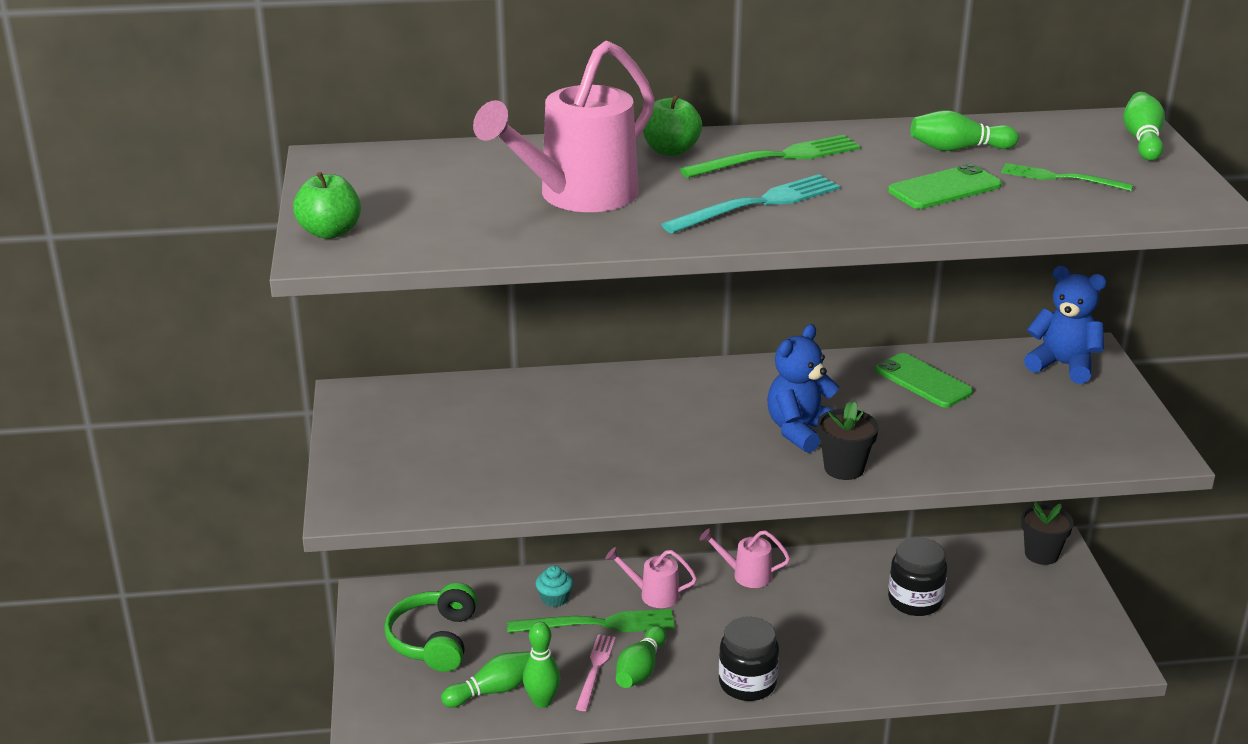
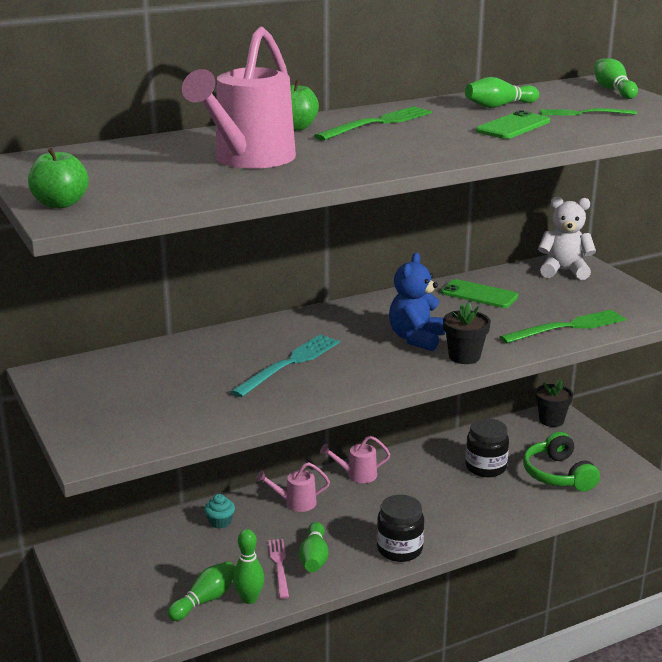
camera: 20 degrees left, 5 degrees down
(434, 640) = (137, 573): green headphones -> green headphones (557, 475)
(598, 624) = (264, 533): green fork -> green fork (567, 327)
(757, 204) = (391, 149): turquoise fork -> turquoise fork (289, 364)
(1063, 365) = (564, 271): blue teddy bear -> white teddy bear

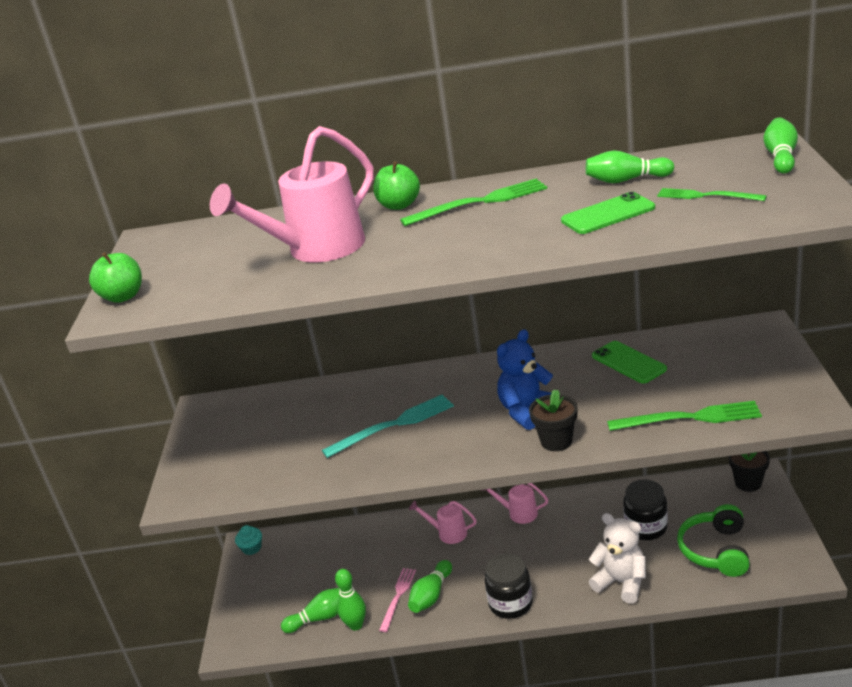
camera: 30 degrees right, 5 degrees up
(220, 522) = (375, 540): turquoise cupcake -> turquoise cupcake (251, 548)
(564, 271) = (742, 340): white teddy bear -> white teddy bear (621, 582)

